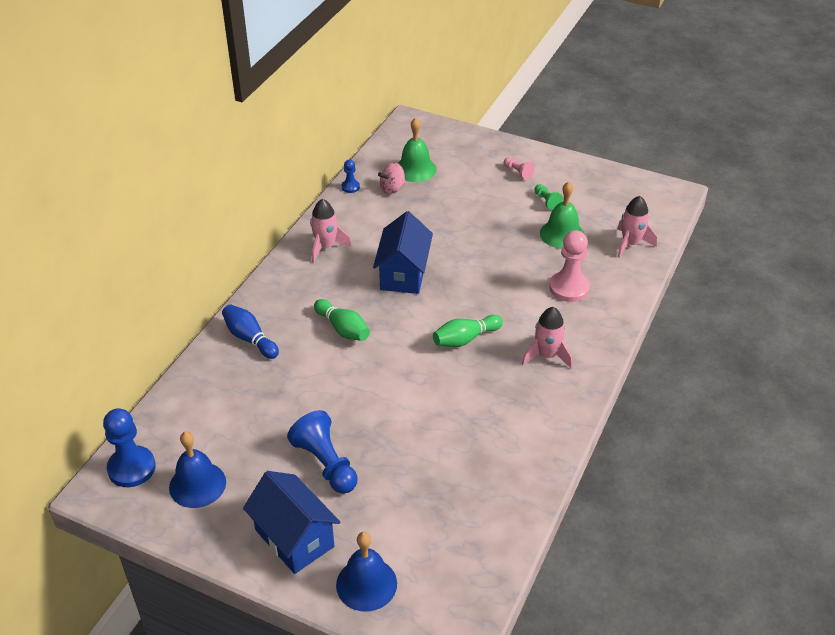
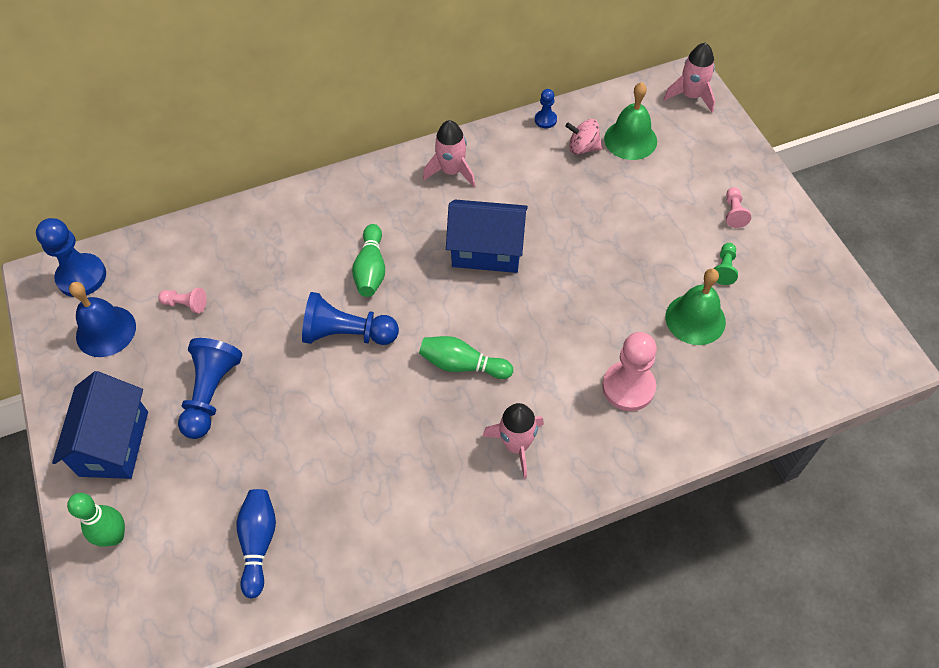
camera: 45 degrees right, 15 degrees up
(238, 430) = (186, 304): none -> pink pawn
(250, 339) = (289, 221): blue bowling pin -> blue bowling pin (258, 543)
(366, 584) = (114, 536): blue bell -> green bowling pin
(373, 371) = (347, 334): none -> blue pawn
(403, 274) = (487, 251): blue house -> blue house turned 45 degrees clockwise
(630, 244) = (758, 385): pink rocket -> pink rocket (691, 96)

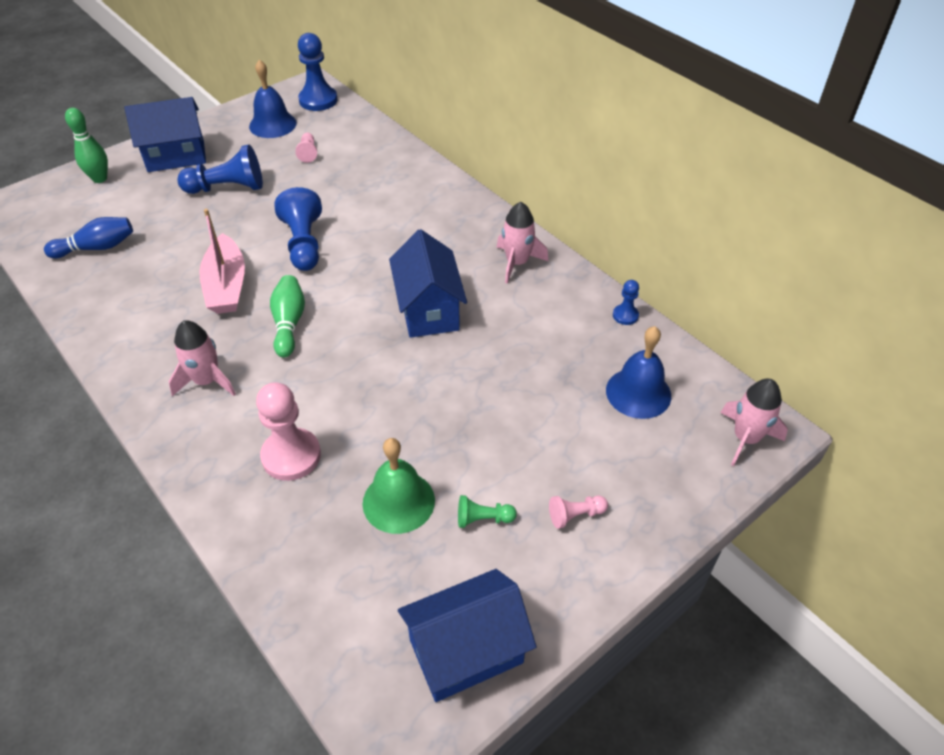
camera: 70 degrees right, 10 degrees down
(371, 269) = (378, 240): green bowling pin -> none
(384, 413) = (226, 286): none -> pink boat
(583, 148) = (602, 354): pink spinning top -> none
(630, 139) = (638, 393): green bell -> blue bell
(830, 306) = (466, 651): none -> blue house

